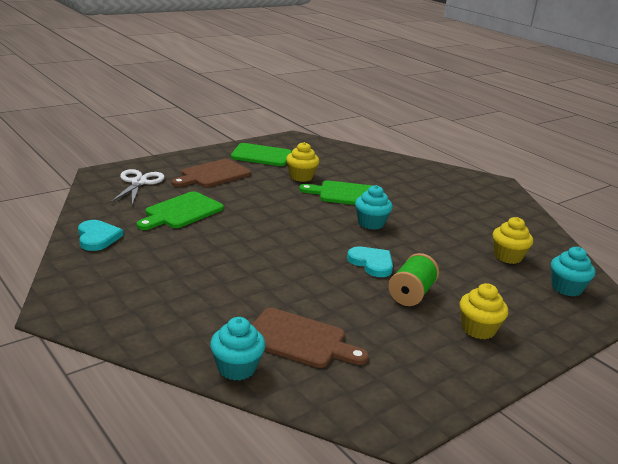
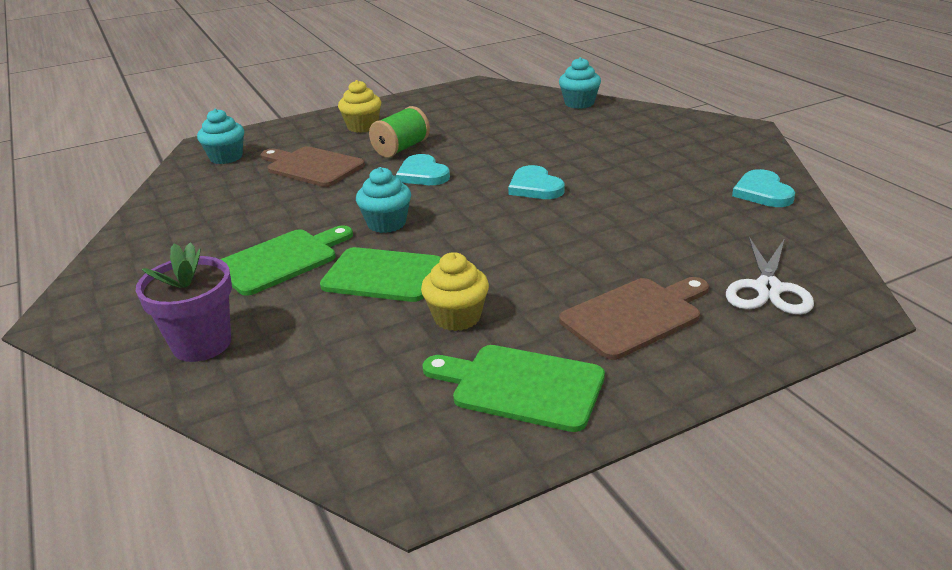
camera: 165 degrees left, 5 degrees up
(181, 212) = (668, 232): green cutting board -> green cutting board (281, 260)
(274, 248) = (535, 187): none -> turquoise heart
(299, 340) = (526, 117): brown cutting board -> brown cutting board (312, 166)
(415, 172) = (202, 344): none -> purple flower pot
(508, 257) = (245, 186): yellow cupcake -> none

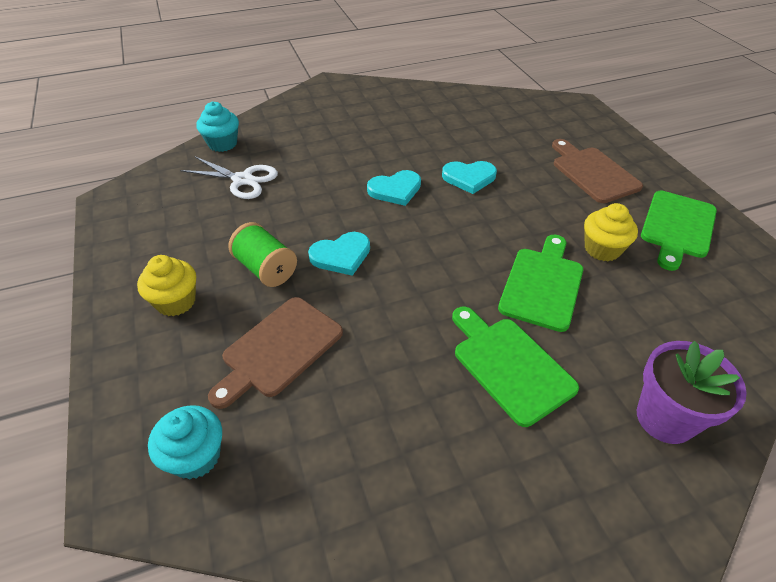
camera: 85 degrees left, 15 degrees up
(386, 223) = (444, 284): turquoise cupcake -> none
(762, 192) = (437, 99): turquoise heart -> turquoise heart (469, 178)
(767, 289) = (559, 123): white scissors -> white scissors (242, 180)

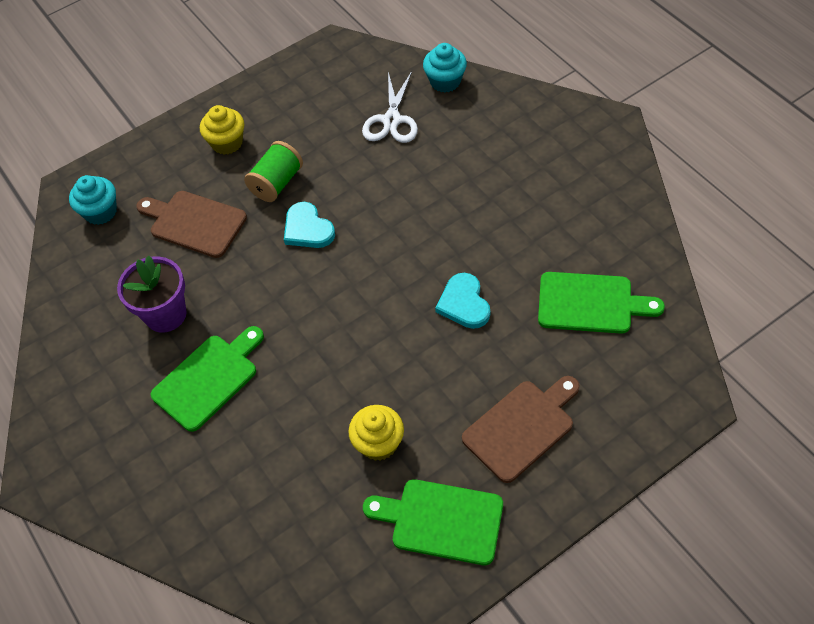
camera: 80 degrees right, 10 degrees up
(395, 190) = (418, 243): turquoise heart -> none
(542, 284) = (311, 393): green cutting board -> green cutting board (590, 303)
(665, 418) = (175, 498): purple flower pot -> purple flower pot (165, 314)

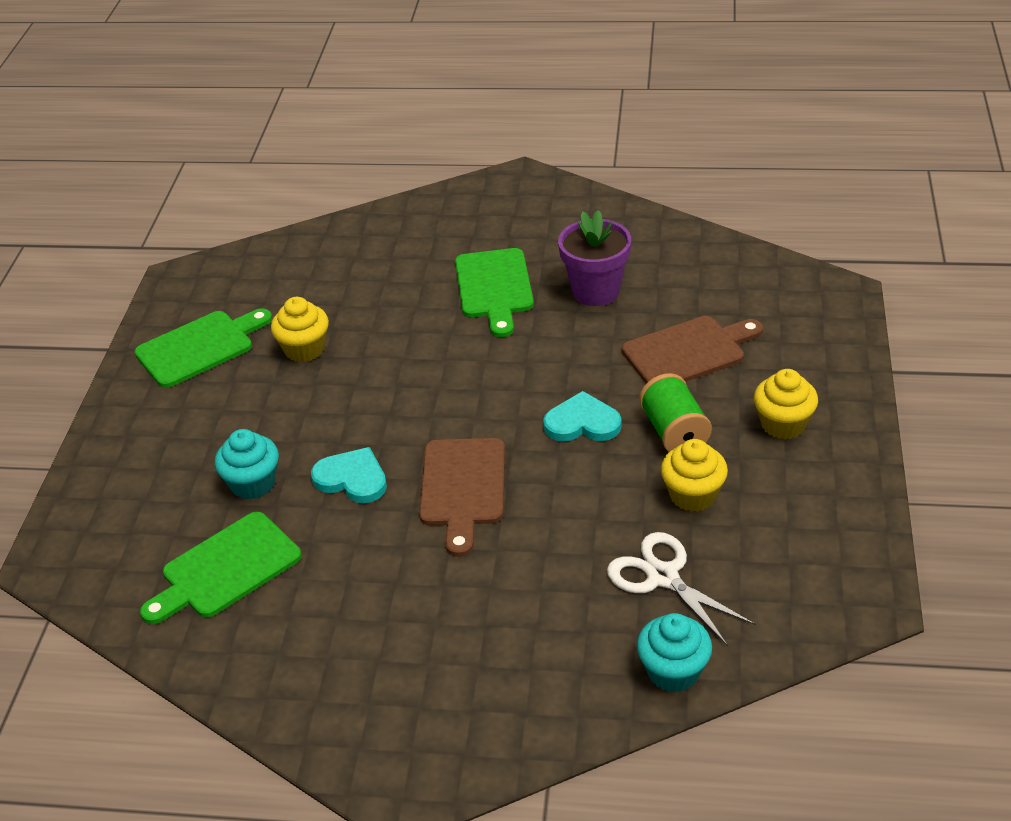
camera: 130 degrees right, 15 degrees down
(100, 212) = (779, 300): turquoise cupcake -> turquoise cupcake (253, 483)
(321, 144) = (693, 495): none -> yellow cupcake
(522, 427) = (195, 437): brown cutting board -> brown cutting board (463, 488)

